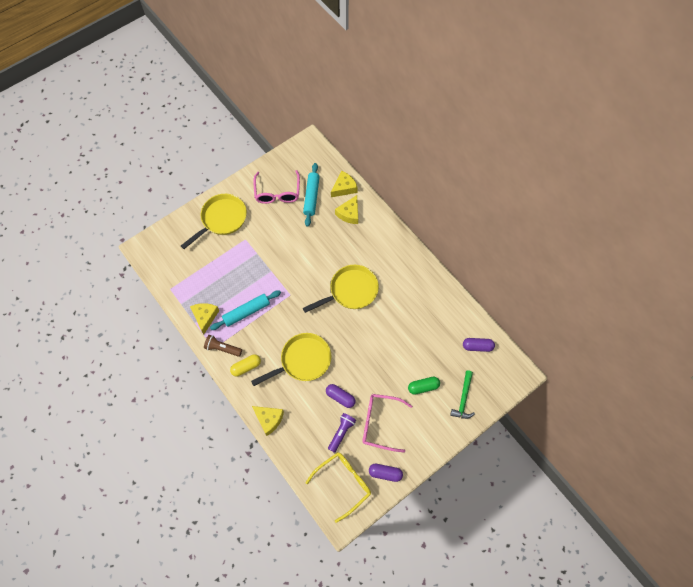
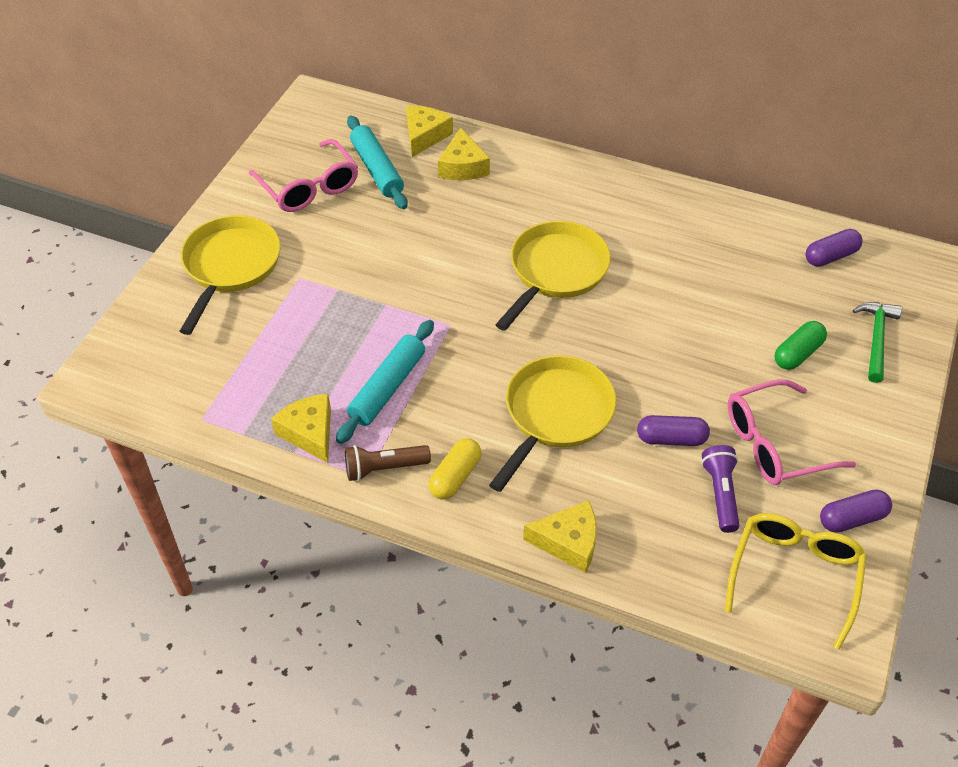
camera: 30 degrees left, 15 degrees down
(463, 399) = (876, 339): green hammer -> green hammer turned 150 degrees counterclockwise

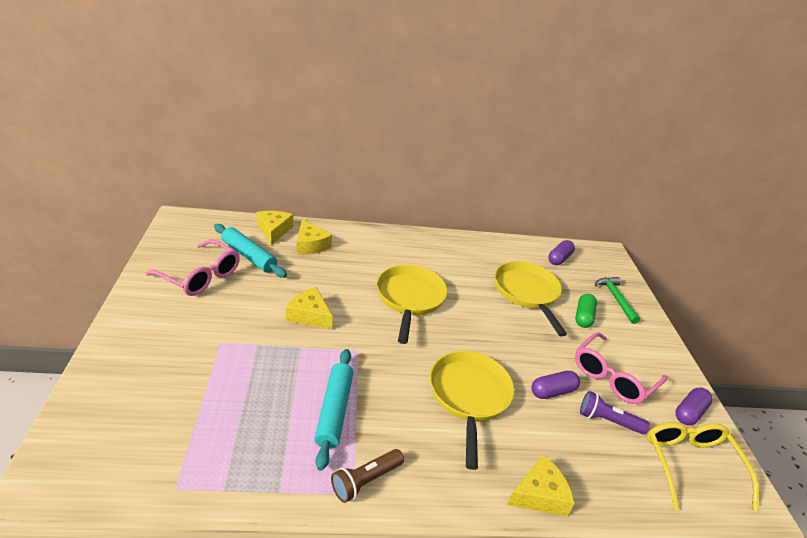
camera: 30 degrees left, 15 degrees down
(230, 266) = (155, 346): yellow pan -> yellow pan (527, 293)
(309, 433) = (286, 469): yellow cheese -> yellow cheese (309, 315)
(455, 476) = (426, 468): yellow capsule -> none
(720, 494) = (607, 421): purple flashlight -> purple flashlight turned 45 degrees counterclockwise

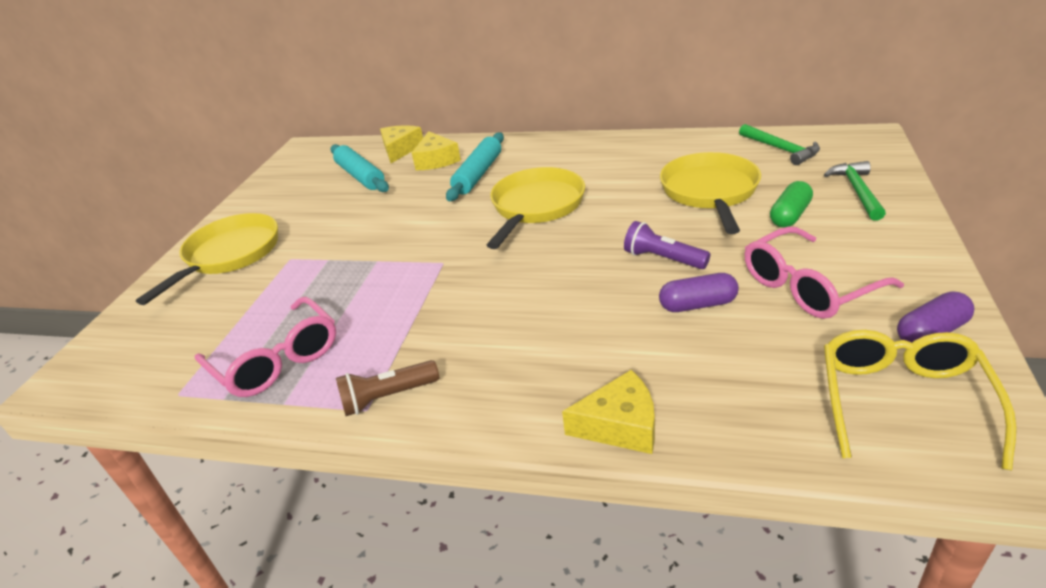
camera: 25 degrees right, 0 degrees up
(201, 276) = (299, 198): pink glasses -> pink glasses (277, 360)
(309, 315) = (401, 229): yellow cheese -> none
(334, 411) = (385, 324): turquoise rolling pin -> turquoise rolling pin (478, 174)
(469, 396) = (568, 310): yellow pan -> yellow pan (229, 255)
(559, 258) = (781, 149): purple capsule -> green hammer
(607, 421) = (773, 341): purple flashlight -> purple flashlight (663, 259)

